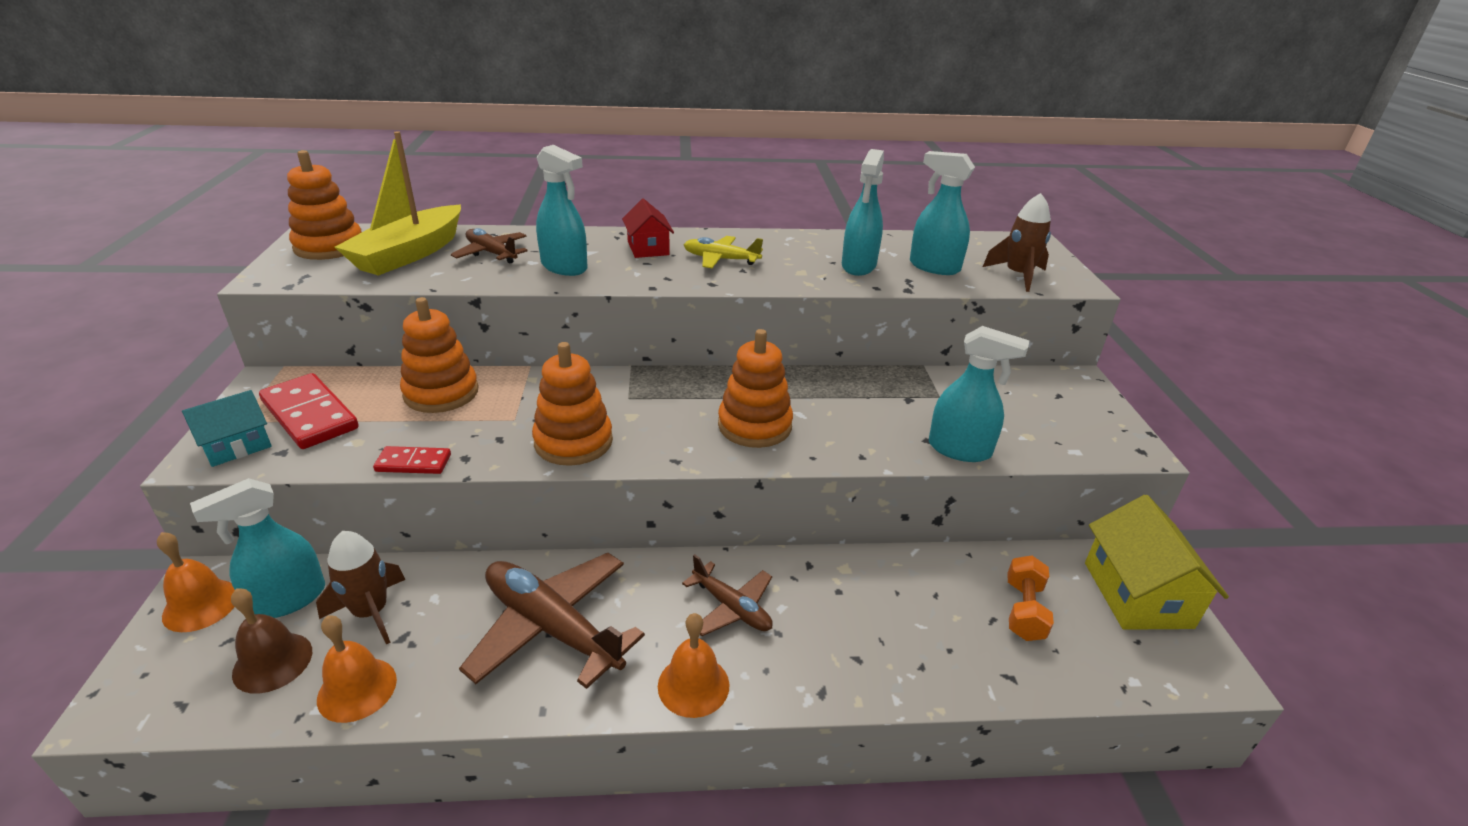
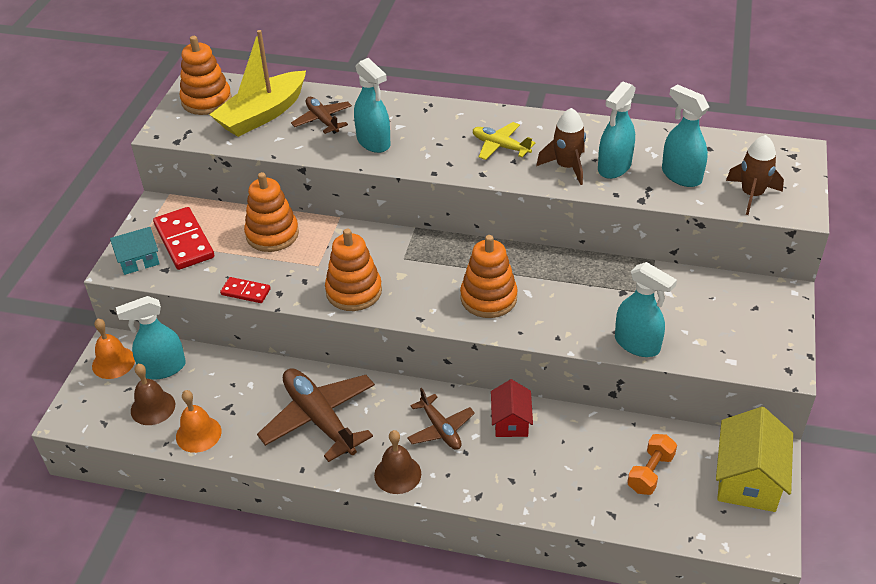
camera: 20 degrees right, 10 degrees up
(371, 612) = (211, 386): brown rocket -> brown rocket (567, 167)
(648, 248) = (446, 126): red house -> red house (511, 421)
(693, 685) = (397, 474): orange bell -> brown bell

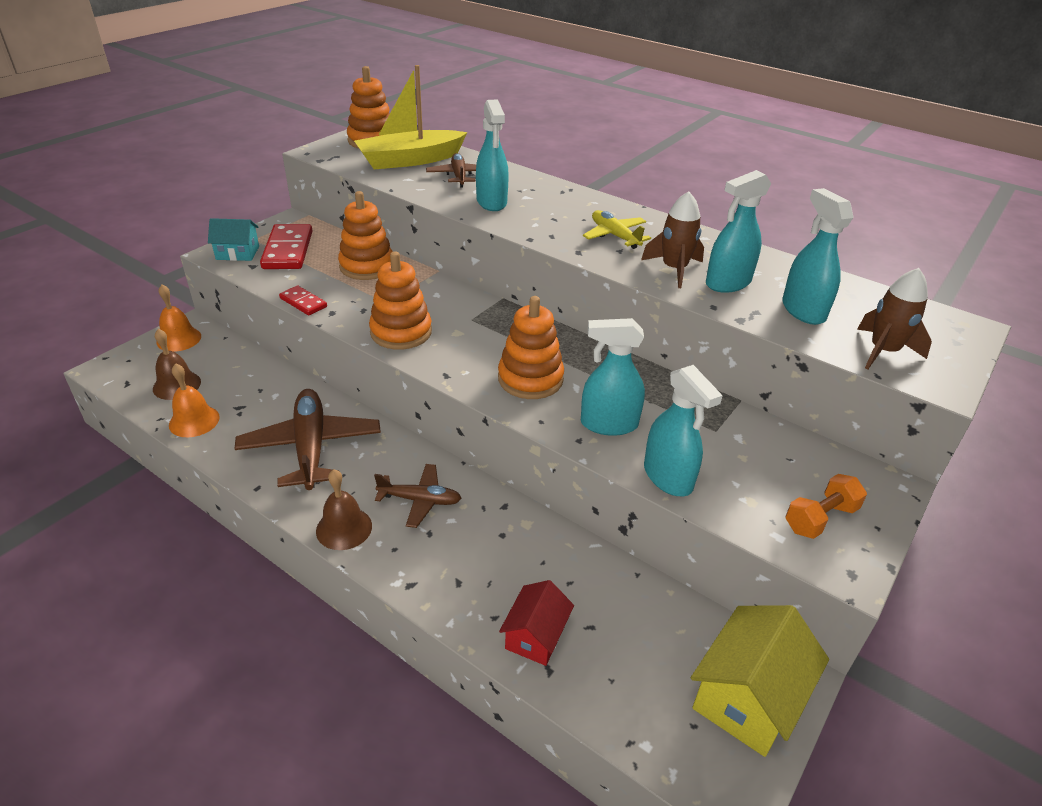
camera: 20 degrees right, 5 degrees down
(163, 368) = (213, 357): turquoise spray bottle -> turquoise spray bottle (608, 424)
(440, 429) = (420, 500): brown plane -> brown plane turned 75 degrees counterclockwise
(511, 421) = (499, 520): red house -> red house (535, 636)
(650, 472) = (624, 638): orange dumbbell -> orange dumbbell (820, 518)

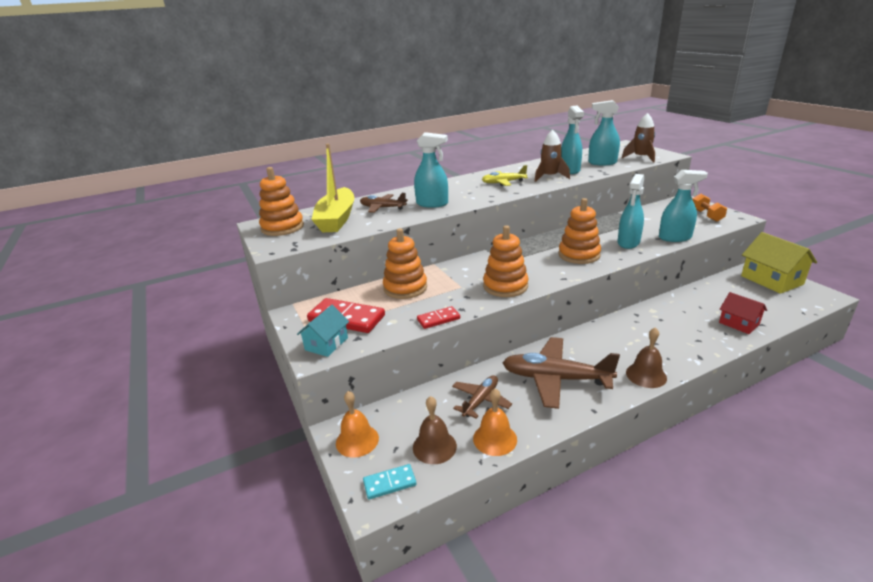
camera: 60 degrees left, 10 degrees down
(125, 372) = (389, 483): none -> turquoise domino
(420, 500) = (625, 341): brown plane -> brown plane (480, 400)

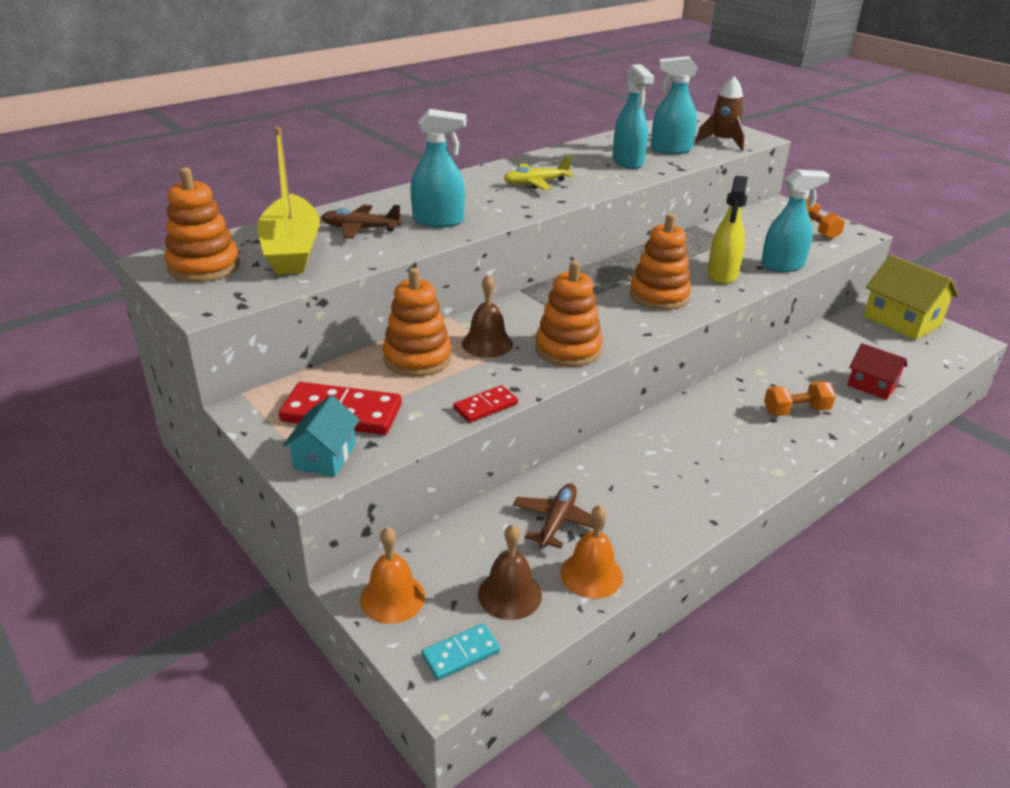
camera: 15 degrees left, 5 degrees up
(549, 177) = (602, 174): brown rocket -> none
(555, 379) = (652, 481): brown plane -> none
(628, 243) = (722, 275): turquoise spray bottle -> yellow spray bottle
(646, 375) = (770, 466): brown bell -> brown bell (487, 343)
(674, 338) = (796, 411): none -> orange dumbbell

